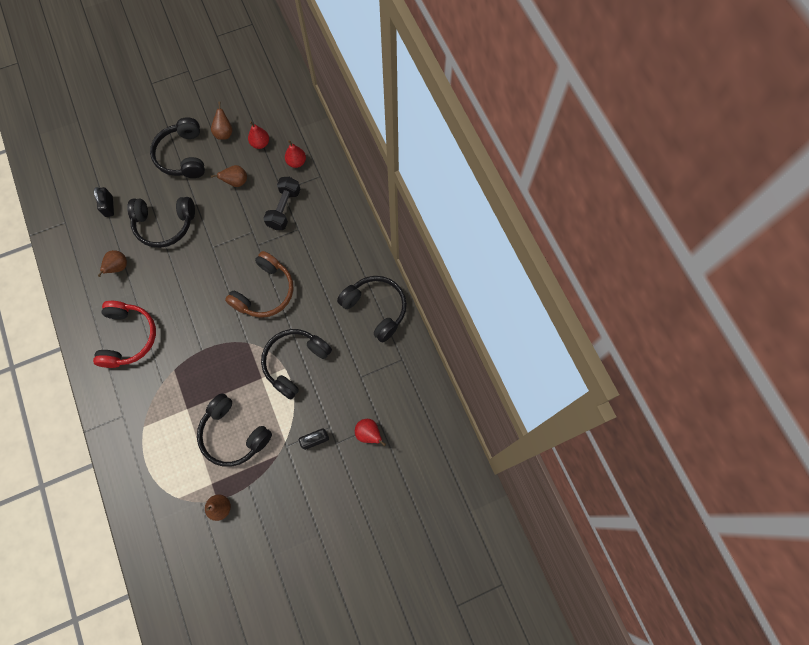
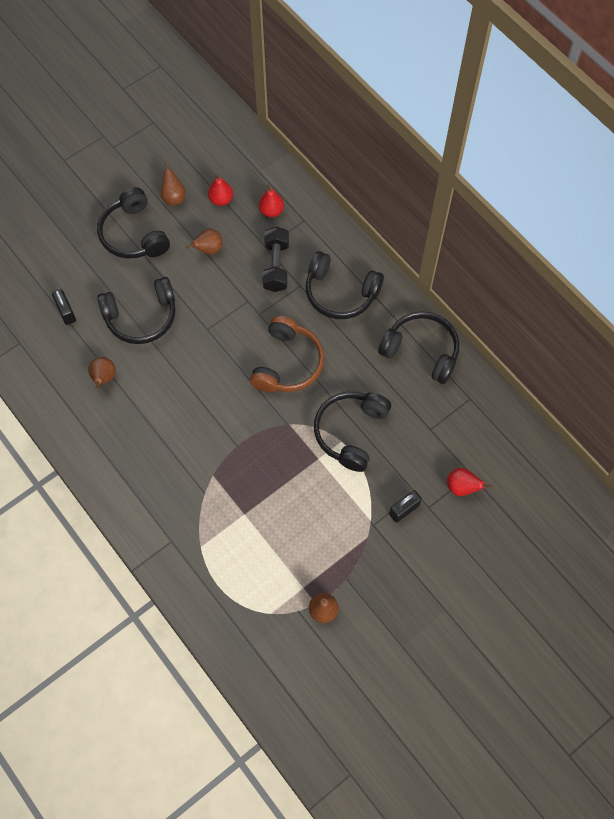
camera: 15 degrees left, 5 degrees down
(128, 337) = (145, 453): red headphones -> none
(234, 434) = (309, 527): black headphones -> black headphones (340, 293)

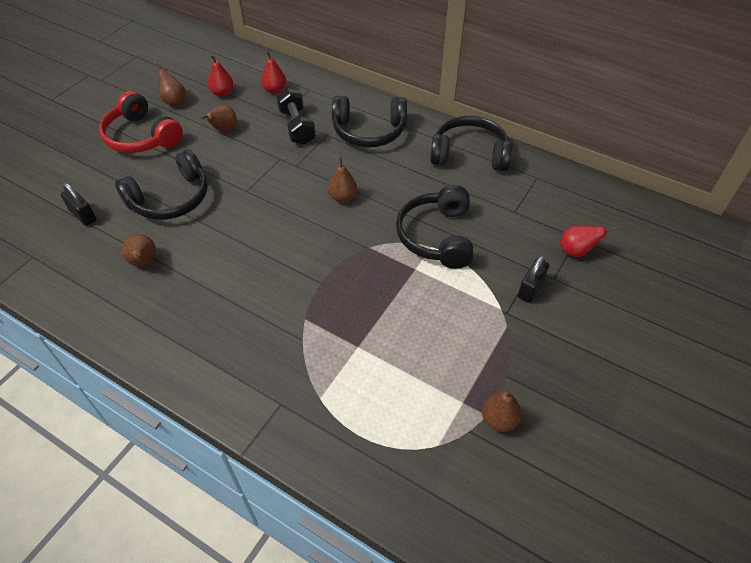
camera: 20 degrees left, 15 degrees down
(134, 234) = (142, 136): black headphones -> red headphones
(287, 363) = (343, 197): brown headphones -> brown pear

